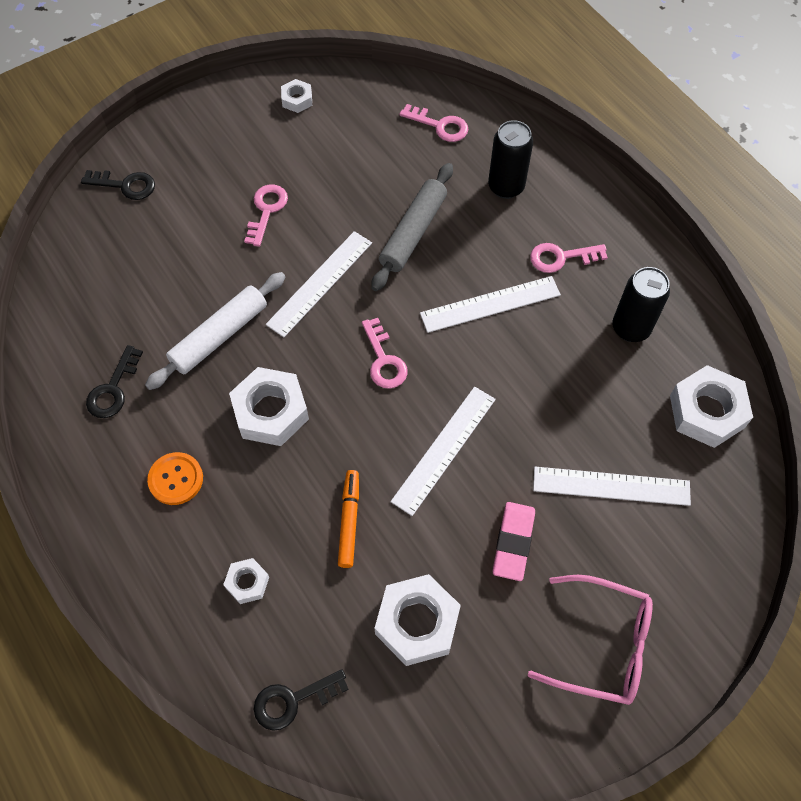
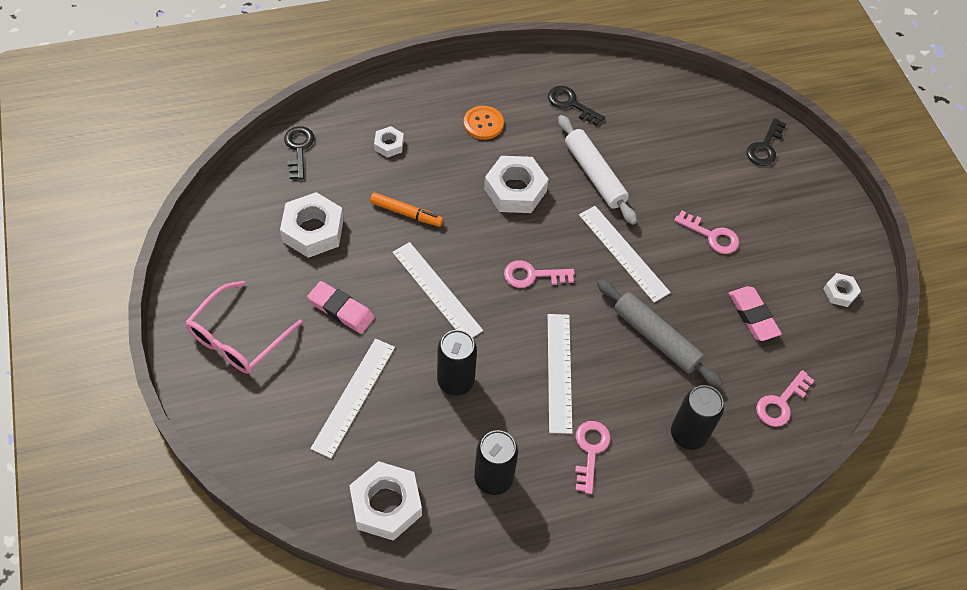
camera: 105 degrees right, 5 degrees down
(353, 161) = (753, 316): none -> pink eraser
(545, 394) = (455, 381): none -> black can

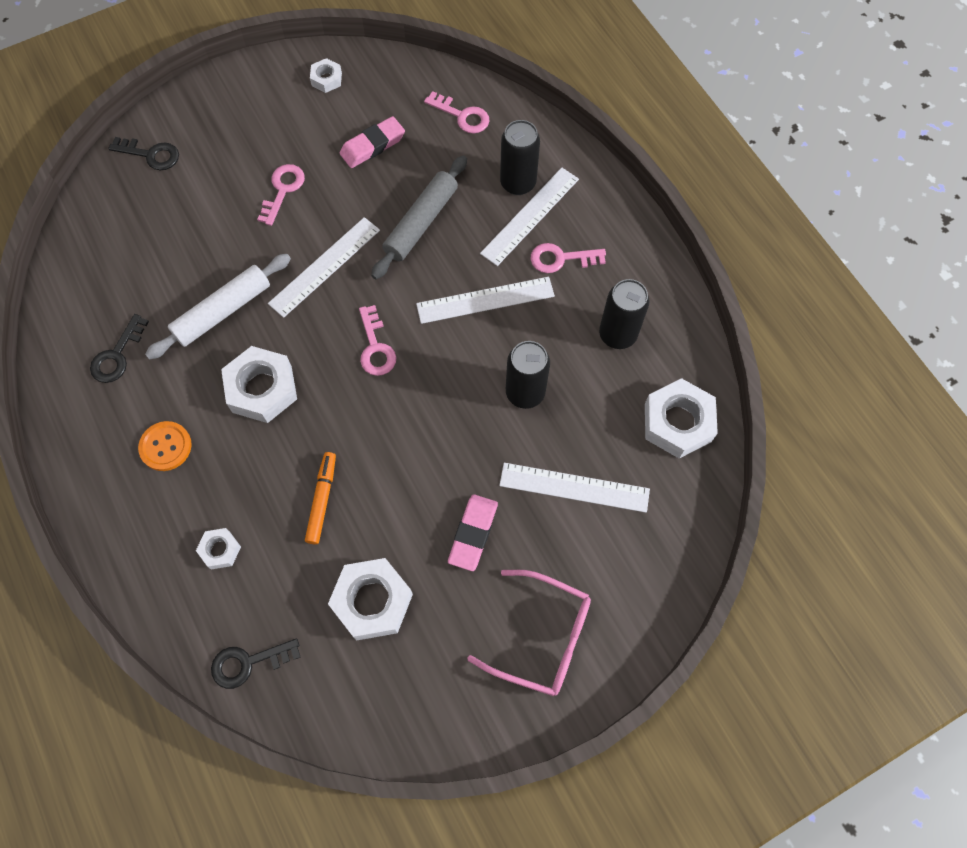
camera: 100 degrees left, 10 degrees up
(437, 291) = (420, 439): white ruler -> white ruler (530, 216)

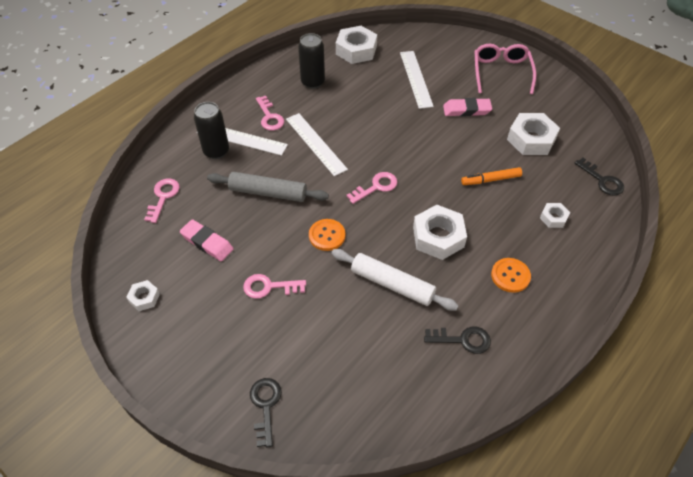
camera: 110 degrees left, 15 degrees down
(324, 266) = (327, 235): white ruler -> orange button
(525, 393) = (370, 110): black can -> none

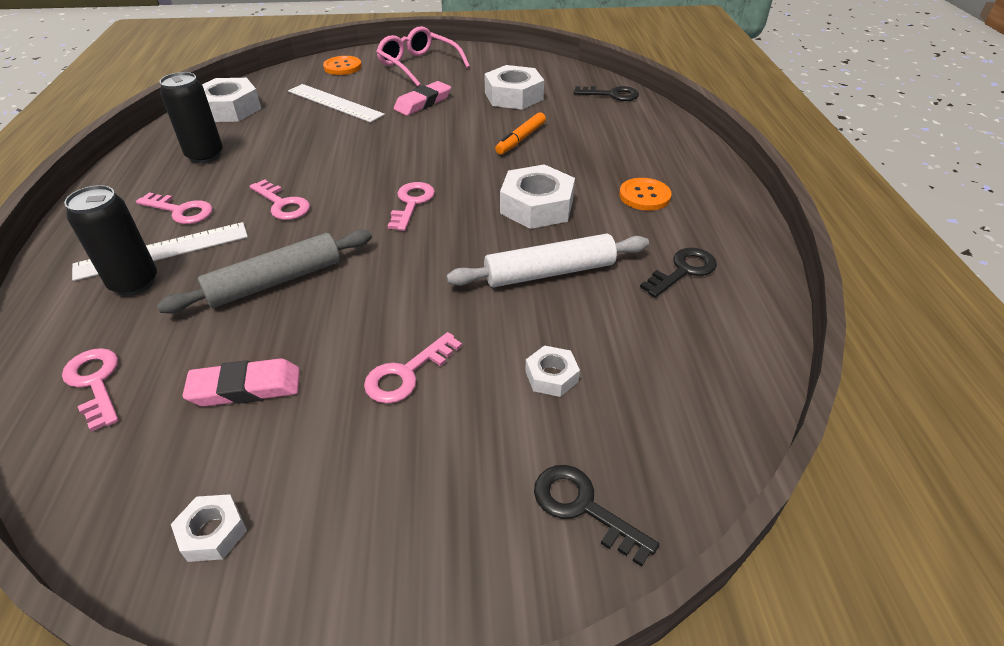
camera: 45 degrees left, 10 degrees down
(316, 143) = (282, 204): white ruler -> pink key
(327, 235) = (413, 276): orange button -> orange button (342, 67)
(553, 218) = (614, 137): white nut -> white nut (551, 376)

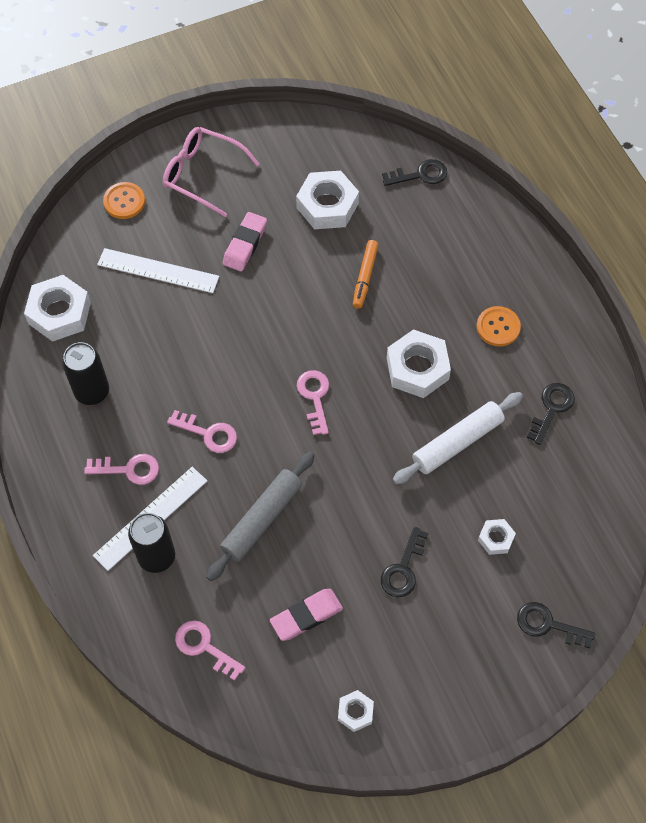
camera: 20 degrees left, 20 degrees up
(406, 374) = (403, 569): pink key -> black key

